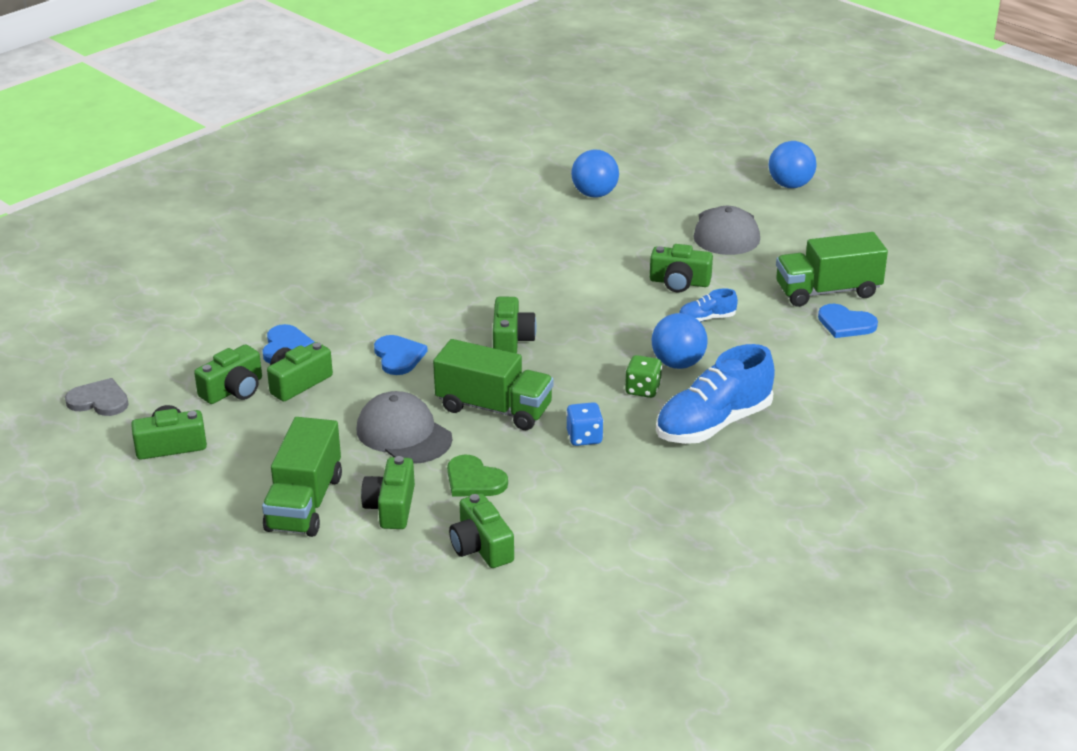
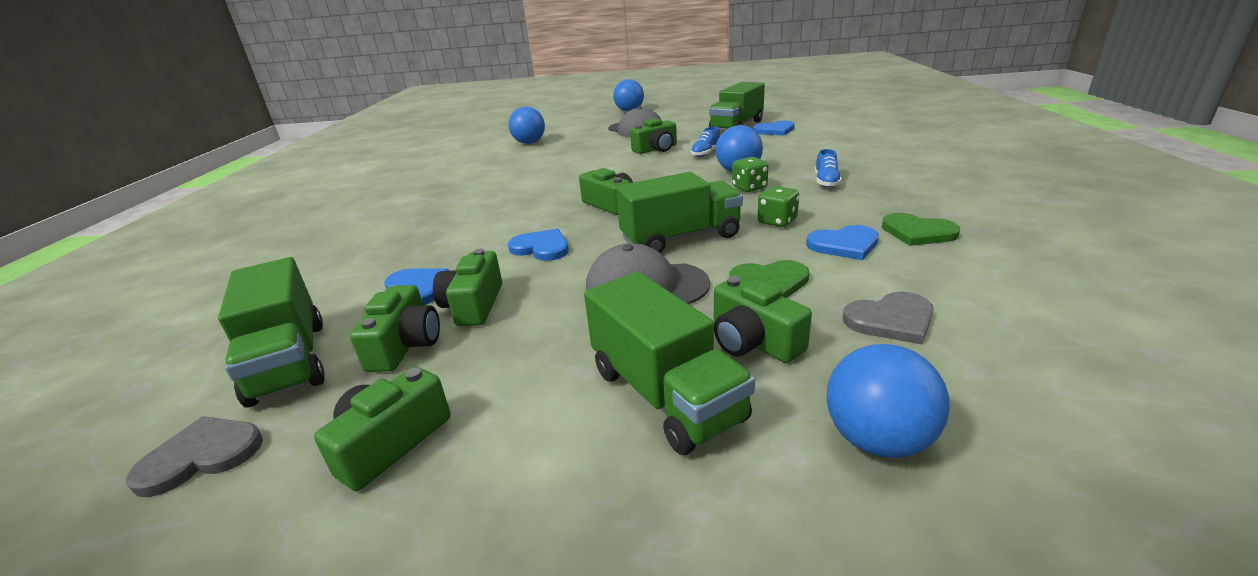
camera: 40 degrees left, 5 degrees down
(173, 363) = (289, 361): none -> green truck
(349, 582) = (877, 440): none -> blue ball
(481, 547) = (891, 320): green camera -> grey heart
(578, 487) = (844, 245): none -> blue heart
(584, 437) = (777, 221): blue dice -> green dice
(648, 512) = (917, 232): none -> green heart
(713, 424) = (826, 182): blue shoe -> blue shoe, size x0.46

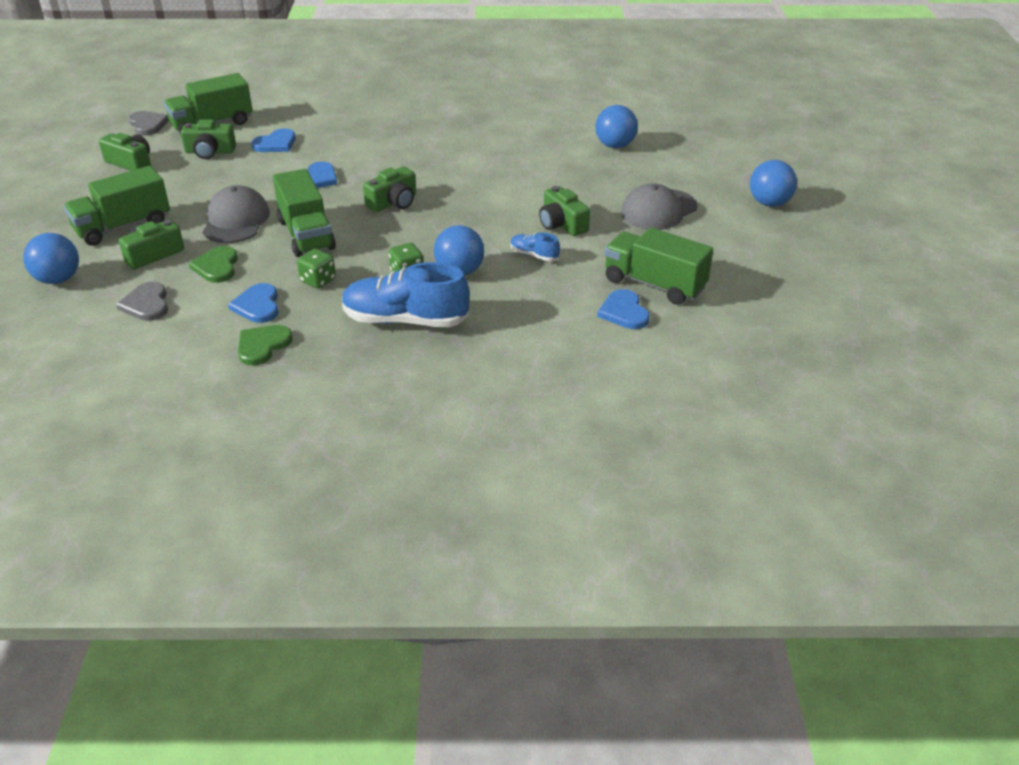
camera: 85 degrees right, 10 degrees up
(473, 305) = (244, 165): green camera -> none
(826, 182) = (405, 320): blue shoe -> blue shoe, size x2.16

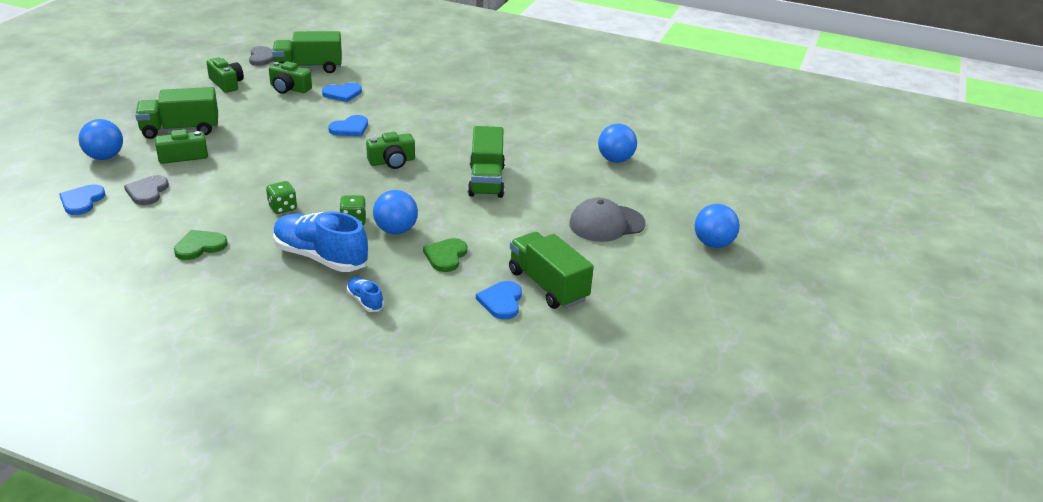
camera: 20 degrees right, 5 degrees down
(217, 266) = (219, 177): green heart -> green heart (446, 256)
(236, 220) = (263, 145): grey cap -> none
(257, 305) = (222, 215): blue heart -> blue heart (82, 201)
(306, 235) = (304, 170): green truck -> green truck (486, 180)
(534, 255) = (467, 233): blue shoe -> blue shoe (365, 301)
(562, 224) = (512, 214): green camera -> none

